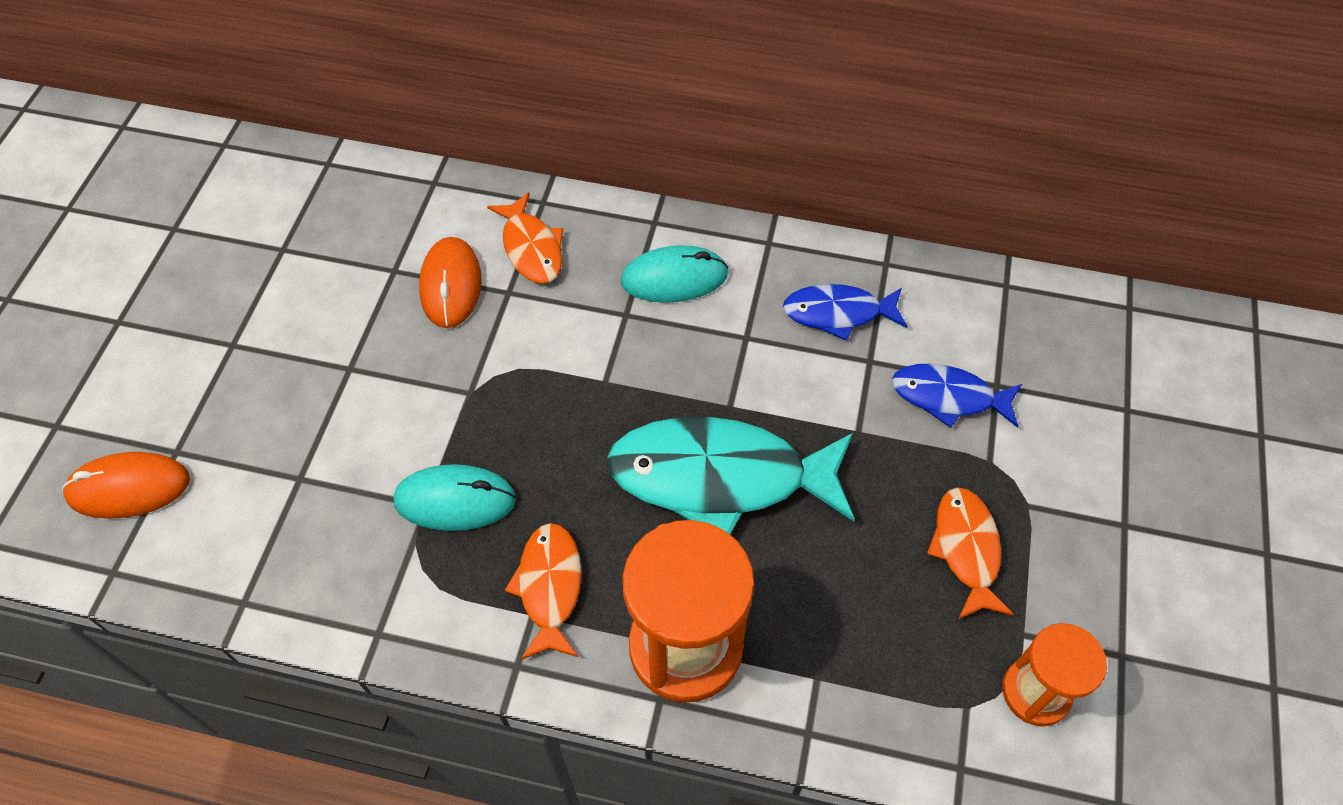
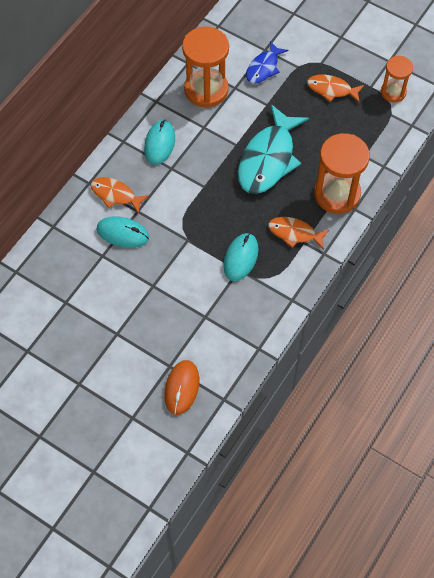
camera: 70 degrees left, 5 degrees up
(451, 285) = (122, 233): orange mouse -> turquoise mouse
(531, 248) = (115, 195): orange fish -> orange fish turned 150 degrees counterclockwise
(838, 313) = (206, 89): blue fish -> orange hourglass

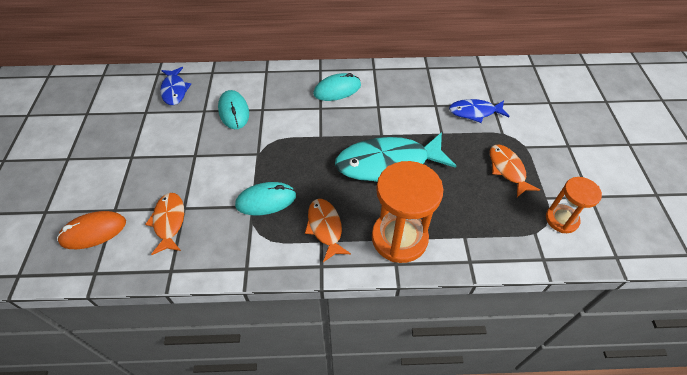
camera: 55 degrees right, 10 degrees down
(54, 267) = (174, 90): none -> blue fish
(115, 195) = (267, 90): orange fish -> orange fish (169, 222)
(206, 89) = (414, 90): orange hourglass -> none

